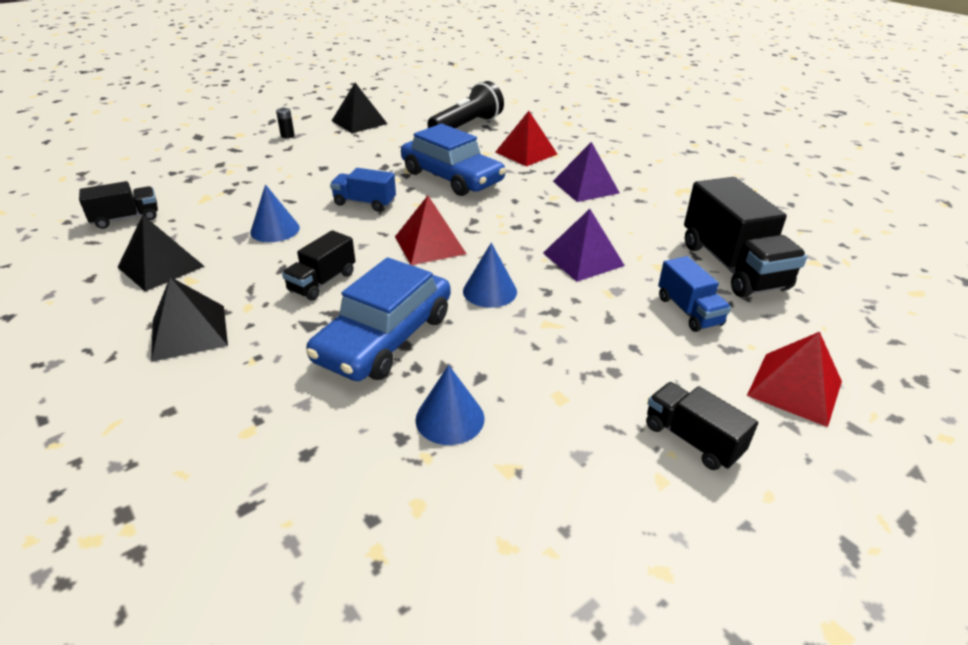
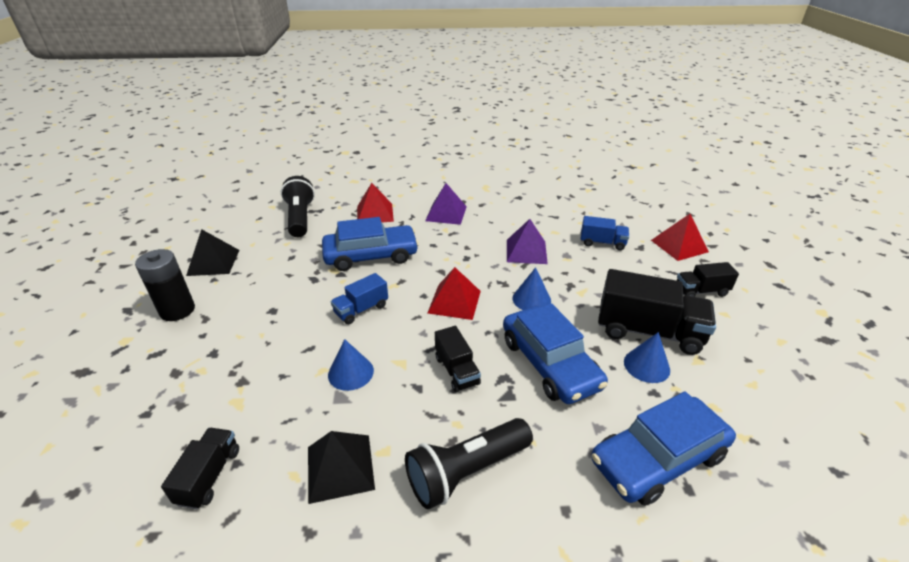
camera: 55 degrees left, 0 degrees up
(189, 332) = (466, 471): black pyramid -> black flashlight
(282, 467) = (658, 458): none -> blue car
(287, 135) = (177, 310): black battery -> black battery, size x2.27
(732, 266) = (573, 211): black truck -> black truck (648, 331)

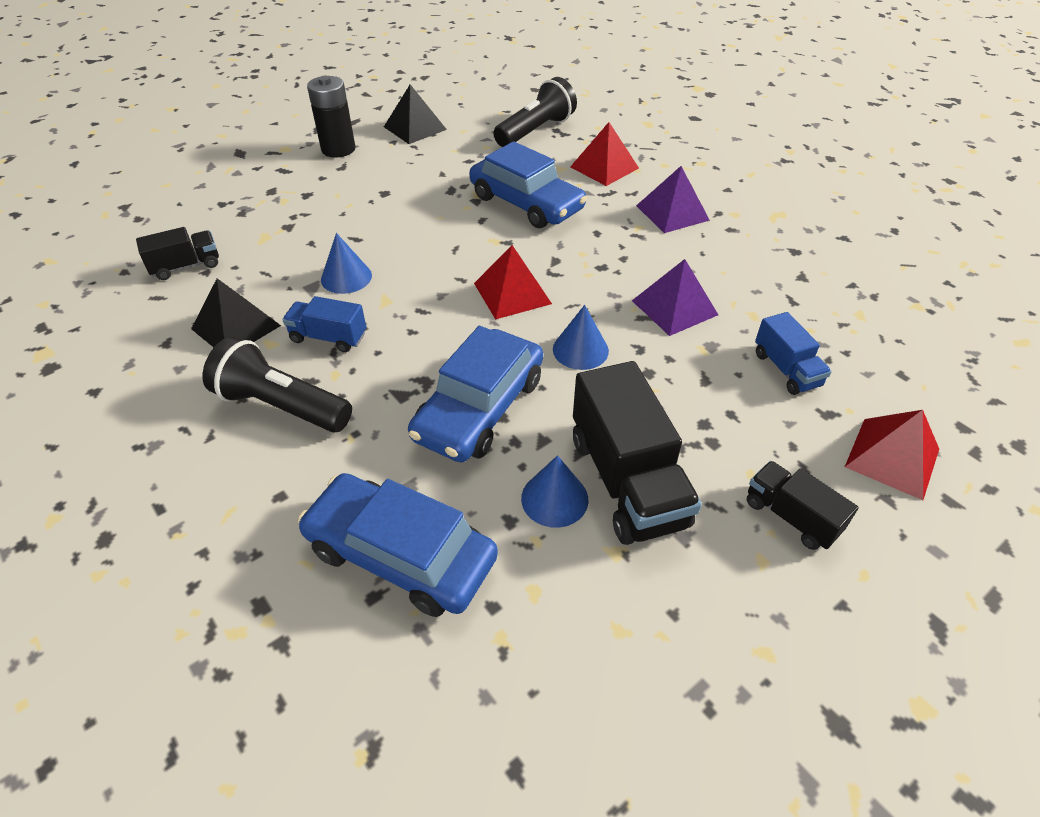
camera: 55 degrees right, 10 degrees up
(361, 309) = (436, 240): blue truck -> blue truck (328, 337)
(457, 370) = (406, 342): black truck -> none

